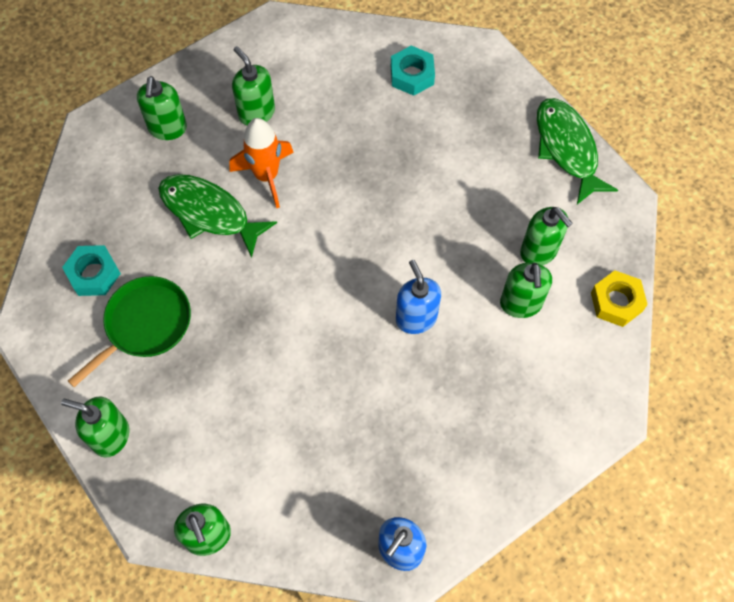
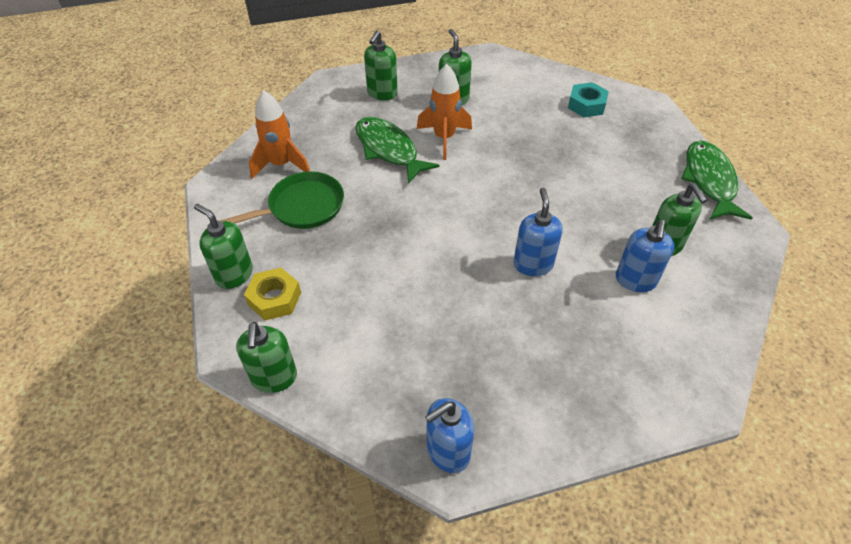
camera: 20 degrees right, 15 degrees down
(94, 274) = (281, 164): turquoise nut -> orange rocket
(520, 304) = (635, 280): green soap dispenser -> blue soap dispenser
(616, 302) = (731, 304): yellow nut -> yellow nut (274, 298)

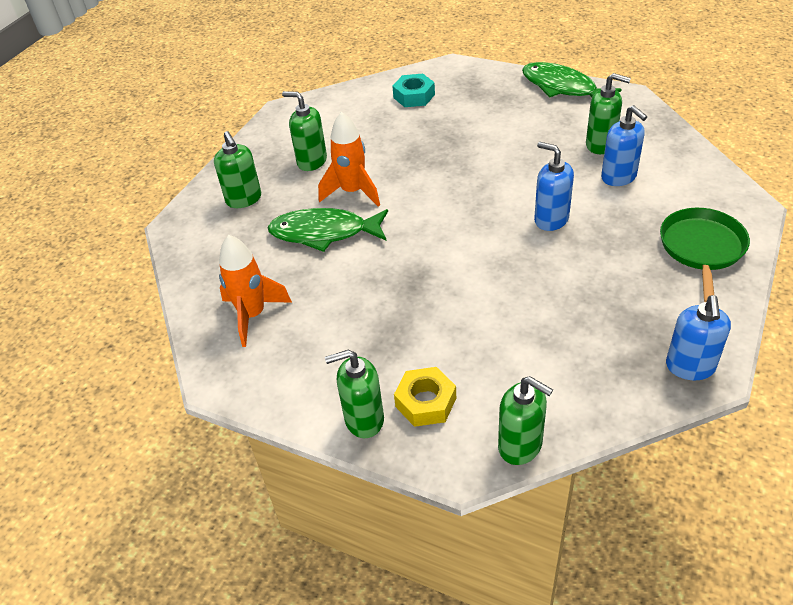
camera: 45 degrees left, 5 degrees down
(303, 206) = (329, 326): green pan -> green pan (701, 248)

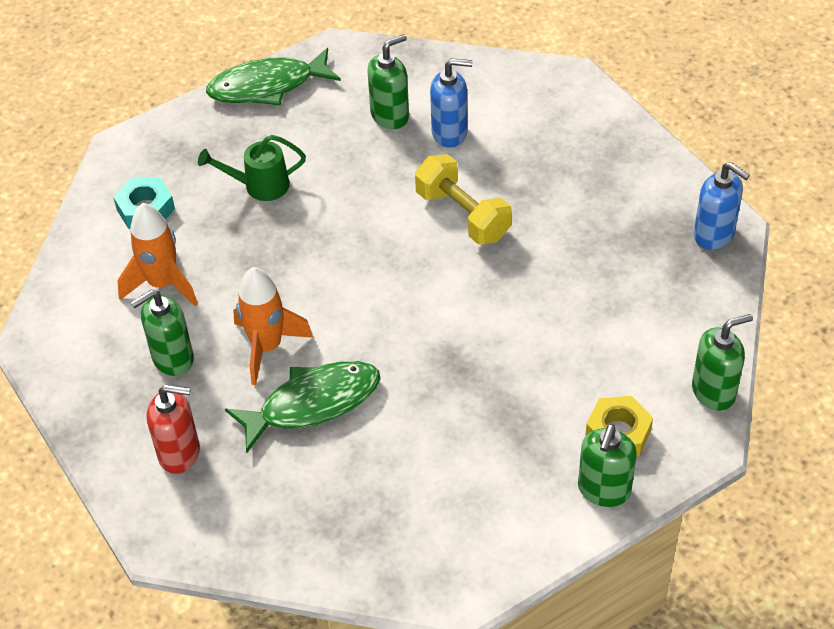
camera: 60 degrees left, 5 degrees up
(244, 199) = (180, 453): green soap dispenser -> red soap dispenser
(253, 315) = (389, 523): orange rocket -> orange rocket (162, 284)
(324, 233) = (313, 404): green fish -> green fish turned 150 degrees counterclockwise
(478, 125) = (260, 186): none -> green watering can
(551, 219) = (462, 215): blue soap dispenser -> yellow dumbbell
(701, 248) = (592, 141): green pan -> none

